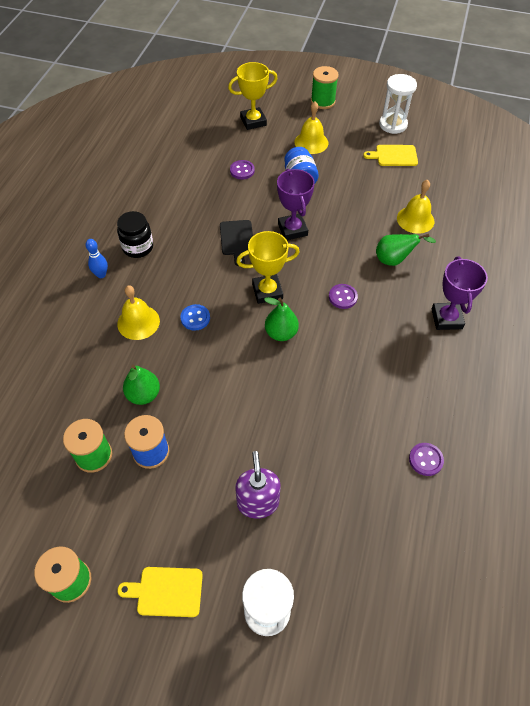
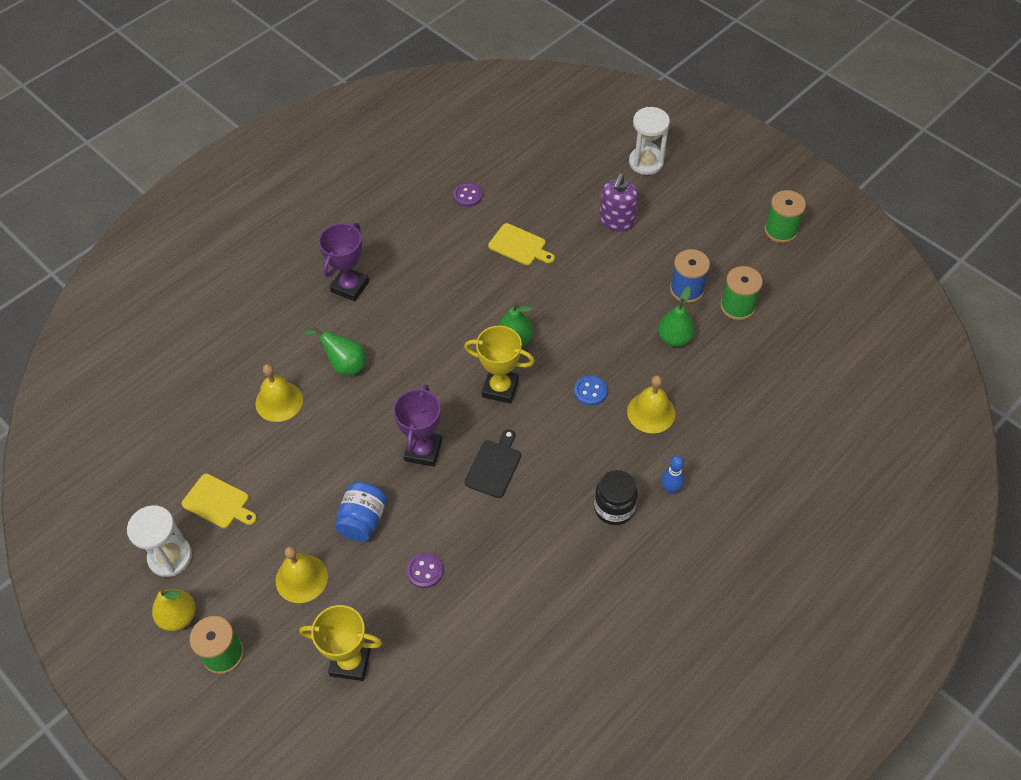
camera: 150 degrees left, 0 degrees up
(166, 591) = (712, 198): yellow cutting board -> yellow cutting board (519, 246)
(342, 297) = (429, 349): purple button -> none
(361, 106) = (178, 616): none -> yellow pear

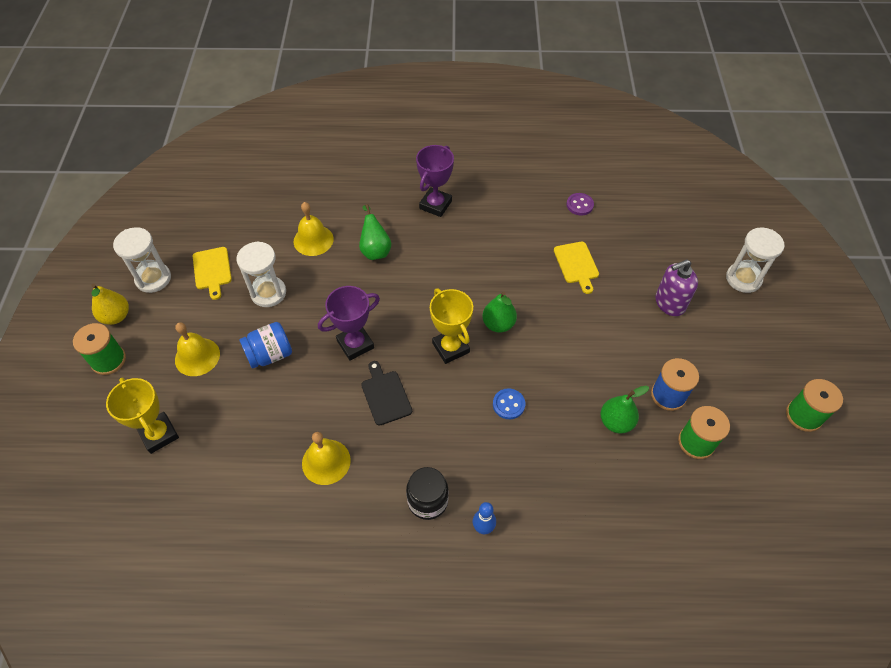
camera: 45 degrees right, 0 degrees up
(296, 476) = (268, 293): none -> white hourglass
(350, 287) = (435, 205): purple trophy -> purple trophy turned 45 degrees counterclockwise
(425, 571) = (264, 421): purple button -> none
(494, 466) = (385, 395): black cutting board -> black cutting board turned 90 degrees counterclockwise
(651, 412) = (534, 459): yellow bell -> yellow bell (326, 461)

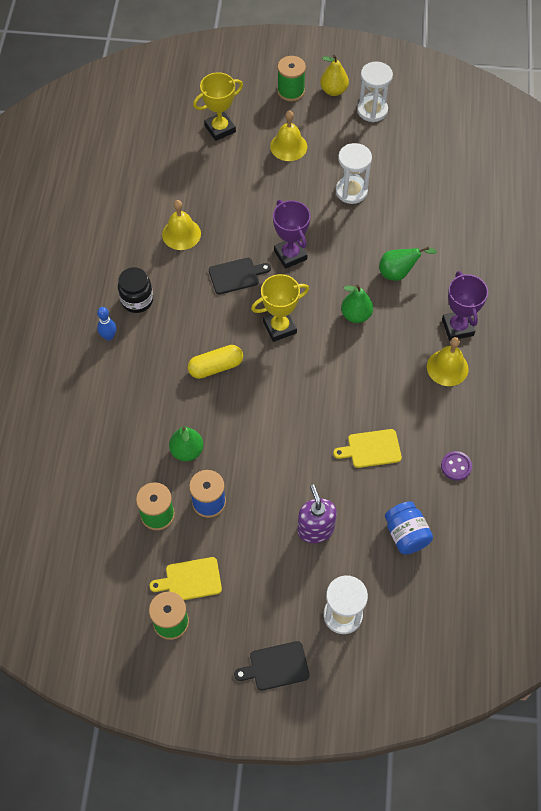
camera: 95 degrees right, 5 degrees up
(212, 270) = (379, 150): yellow cutting board -> yellow cutting board (190, 580)
(270, 354) = (285, 194): blue jar -> blue jar (406, 534)
(313, 240) = (412, 223): yellow bell -> yellow bell (447, 367)
(435, 205) = (457, 327): purple trophy -> purple trophy turned 45 degrees clockwise
(498, 324) = (302, 369): green pear -> green pear (356, 315)
(508, 404) = (216, 367): blue button -> yellow capsule
(809, 325) = (276, 666): none -> black cutting board

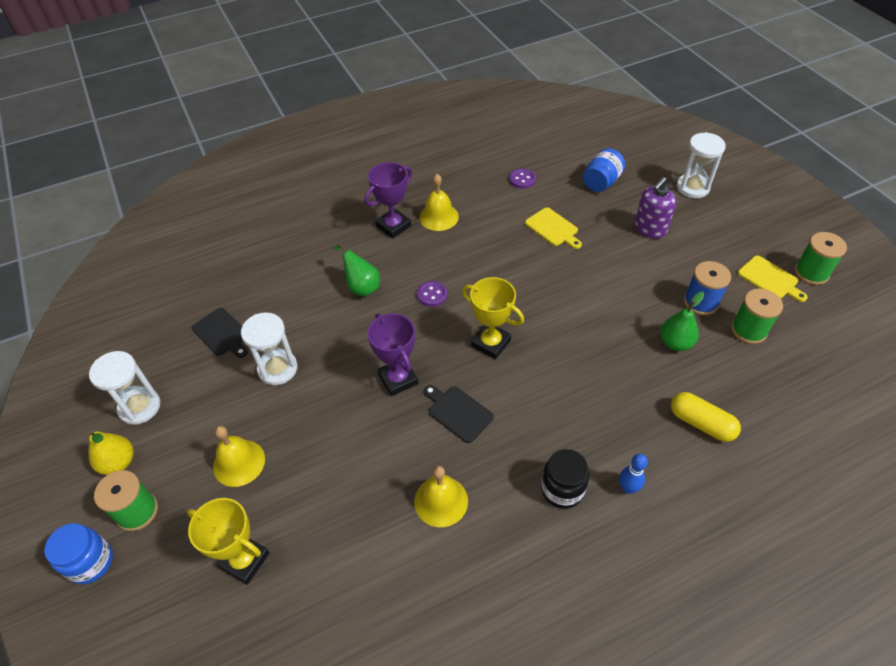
camera: 120 degrees left, 10 degrees down
(216, 367) = (576, 369): yellow capsule -> yellow capsule (701, 423)
(272, 65) = (91, 562): none -> blue jar
(276, 666) = (765, 203): black cutting board -> black cutting board (222, 333)
(290, 255) = (398, 379): purple trophy -> purple trophy turned 60 degrees counterclockwise
(356, 315) = (432, 295): green pear -> purple button

